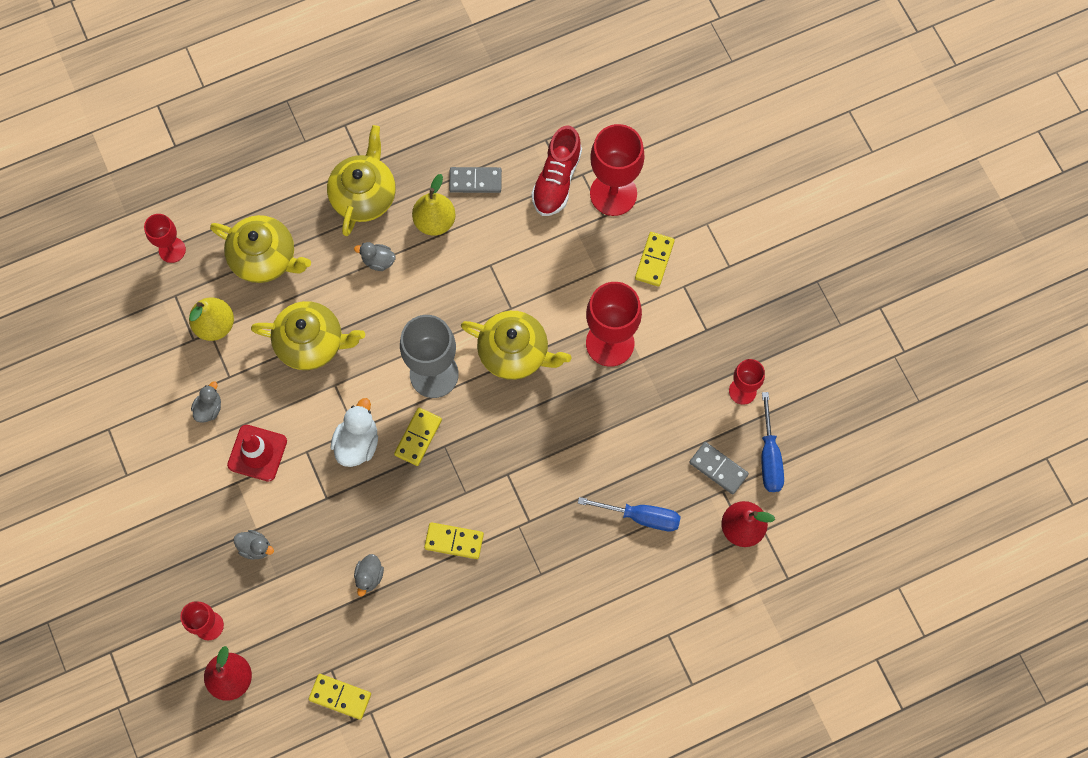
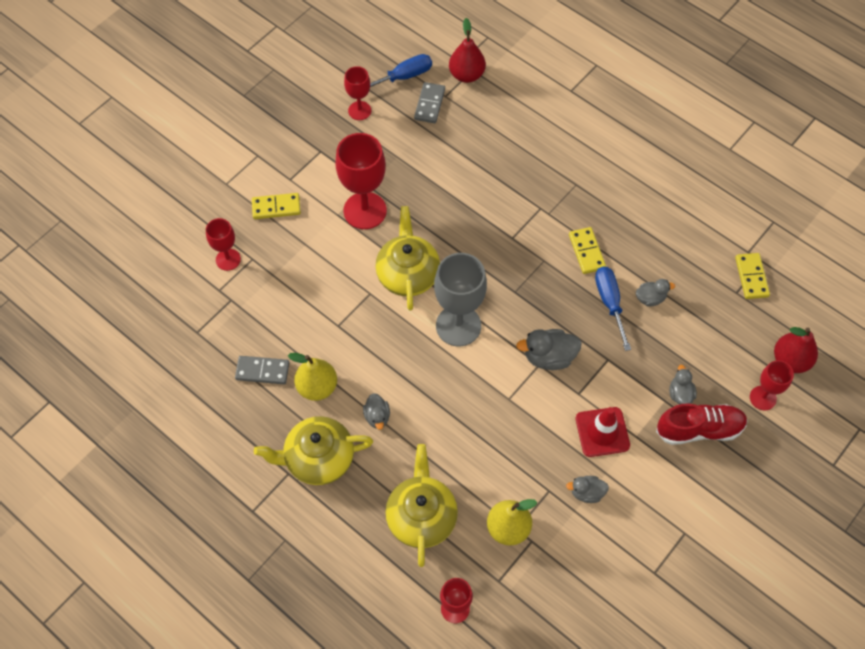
camera: 115 degrees left, 10 degrees down
(311, 343) = (481, 436): yellow teapot -> none
(357, 443) = (549, 357): white duck -> grey duck
(418, 437) = (518, 314): yellow domino -> none
(475, 181) = (262, 371): grey domino -> grey domino turned 60 degrees counterclockwise
(556, 180) = (233, 307): red shoe -> red shoe (699, 429)
(613, 194) = (228, 259): red goblet -> red goblet, size x0.56
(641, 516) = (494, 138): blue screwdriver -> blue screwdriver (610, 303)

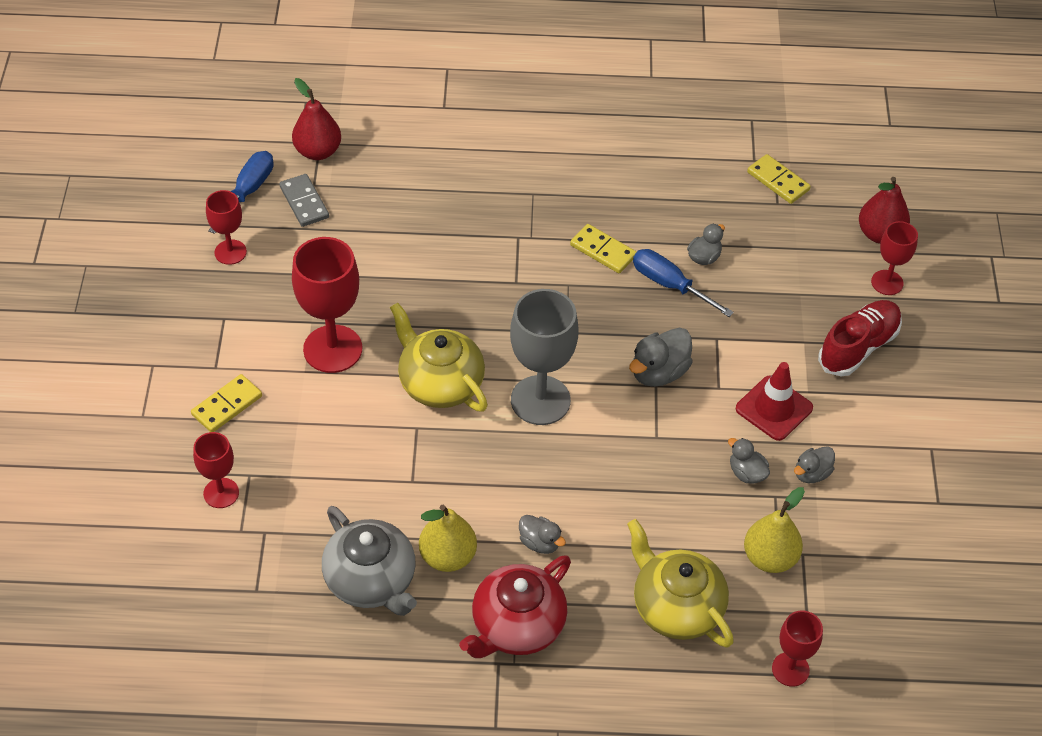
camera: 40 degrees left, 10 degrees down
(262, 371) = (371, 581): grey domino -> grey teapot
(318, 459) = (516, 626): yellow teapot -> red teapot
(680, 394) = (812, 326): grey duck -> grey duck (746, 473)

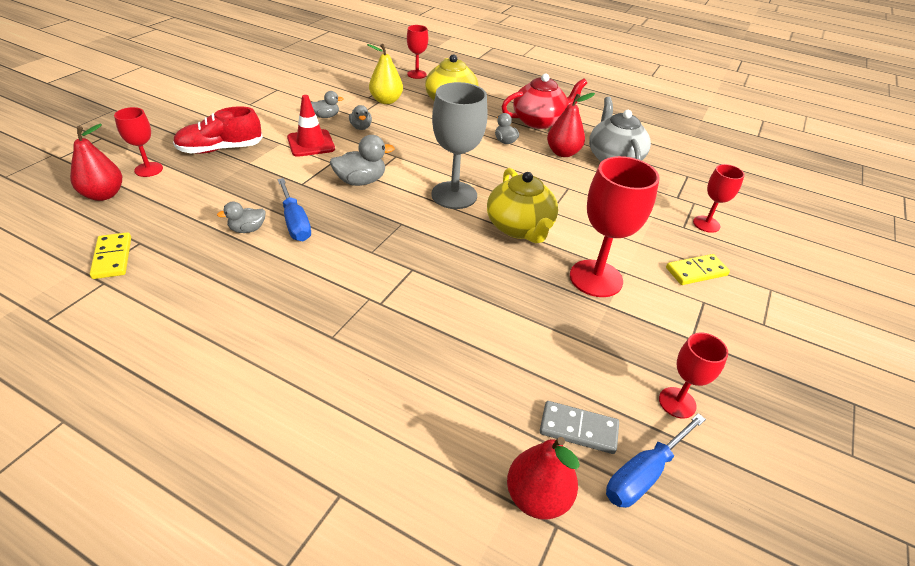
camera: 155 degrees left, 10 degrees down
(304, 202) = (578, 429): grey domino -> grey domino turned 75 degrees counterclockwise
(448, 556) = (563, 153): yellow pear -> red pear
(603, 251) = (319, 264): yellow domino -> none

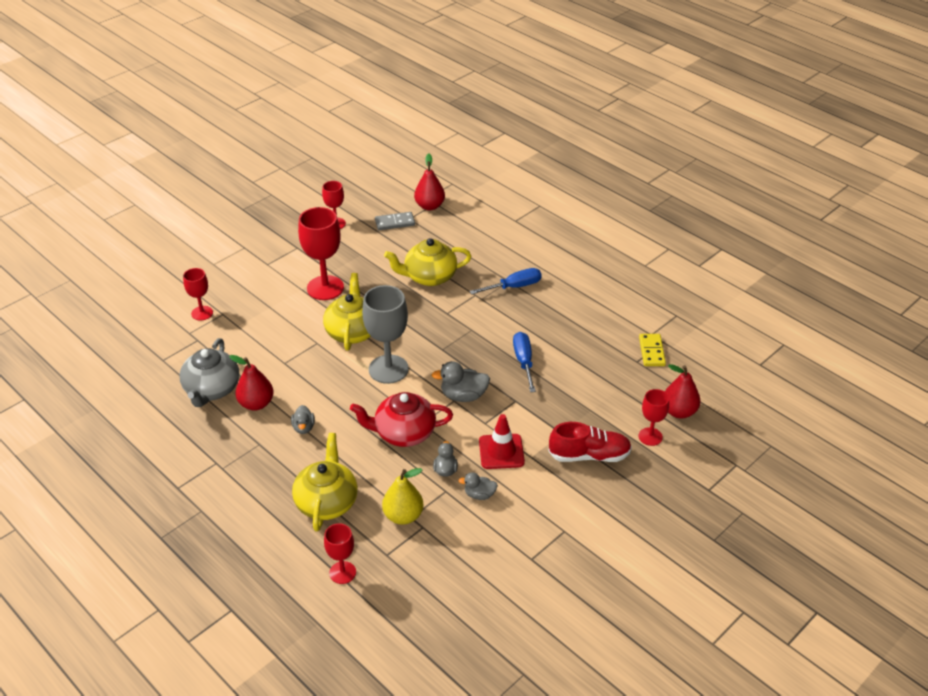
camera: 160 degrees left, 0 degrees up
(247, 229) = (560, 361): grey duck -> none
(461, 321) = (429, 277): none -> yellow teapot
(539, 121) = (245, 454): red teapot -> red teapot (403, 433)
(578, 429) = (395, 223): grey domino -> grey domino turned 45 degrees counterclockwise
(644, 473) = (376, 205): blue screwdriver -> blue screwdriver (514, 287)
(696, 272) = (251, 281): yellow domino -> none

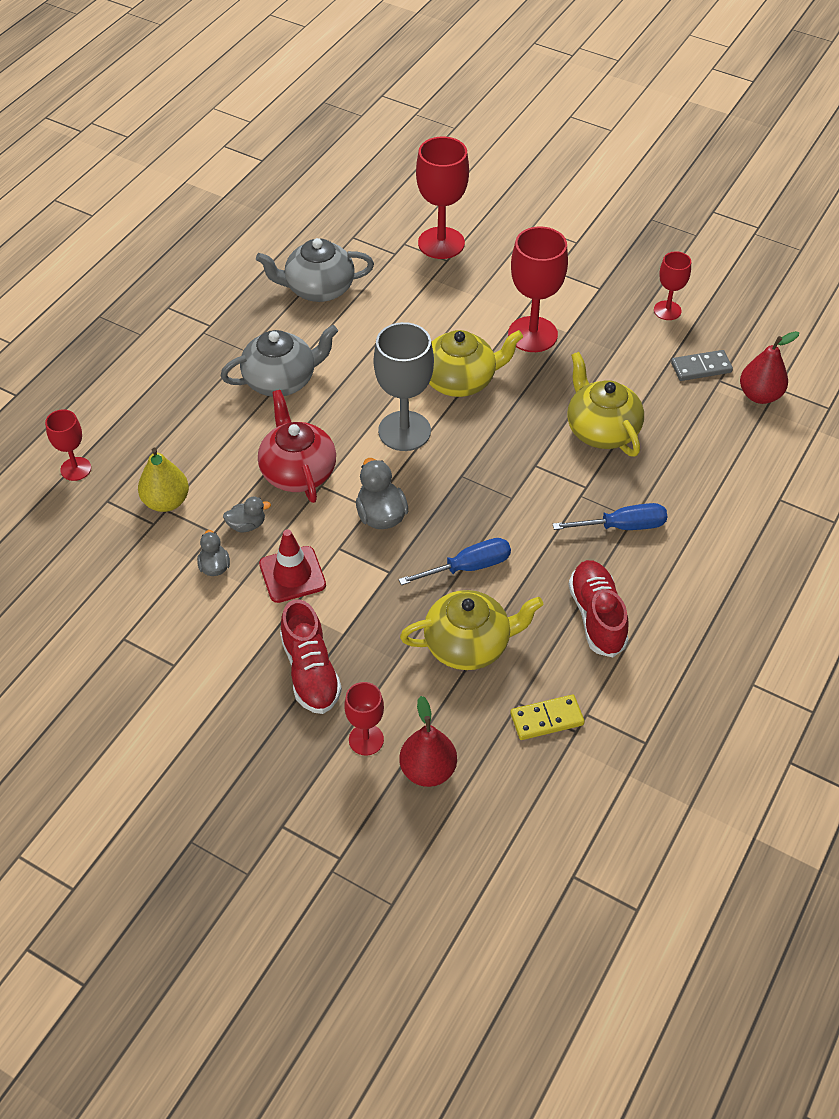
camera: 75 degrees right, 10 degrees up
(202, 313) = (441, 243): red goblet -> red goblet, size x1.77
(256, 404) = (307, 330): red pear -> none
(303, 428) = (281, 380): grey duck -> grey teapot
(327, 502) = (173, 430): yellow teapot -> yellow teapot (469, 645)
(395, 223) = (701, 368): grey domino -> grey domino turned 75 degrees counterclockwise
(514, 287) = (622, 526): blue screwdriver -> blue screwdriver turned 60 degrees counterclockwise
(581, 313) = (597, 616): none -> red shoe

